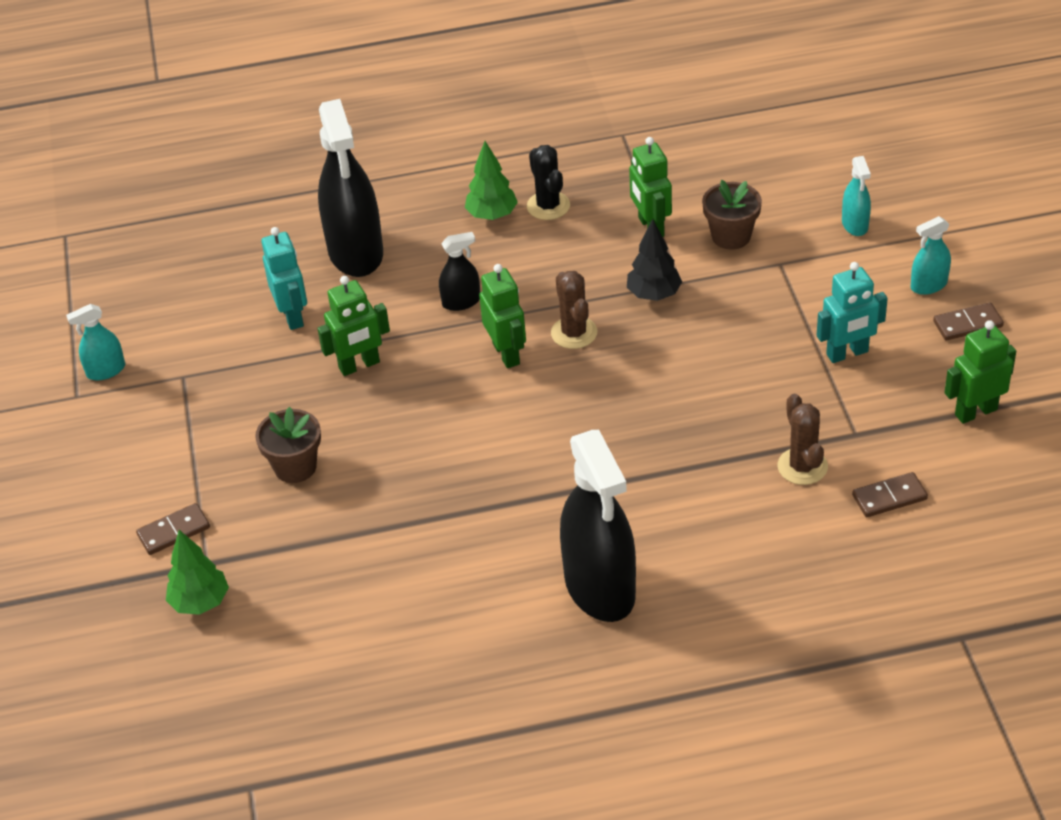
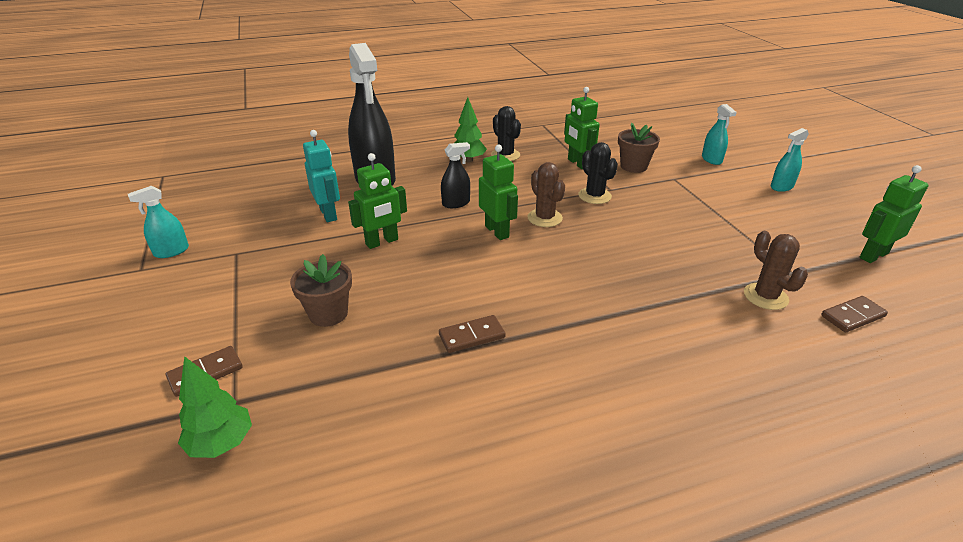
camera: 10 degrees left, 10 degrees down
(600, 587) = (636, 405): black spray bottle -> none
(654, 294) = (594, 196): black tree -> black cactus
(847, 353) = (752, 224): turquoise robot -> none
(967, 324) = (824, 205): brown domino -> brown domino (471, 336)

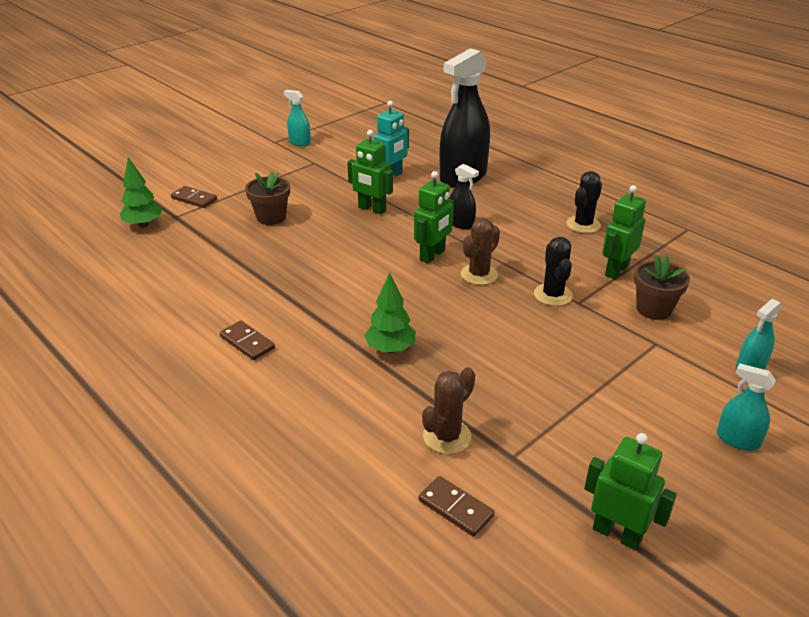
camera: 65 degrees right, 0 degrees up
(468, 160) = (549, 208): green tree -> green tree (390, 349)
(471, 336) = (281, 279): brown domino -> brown domino (247, 342)
(594, 196) = (553, 295): black cactus -> black cactus turned 45 degrees counterclockwise

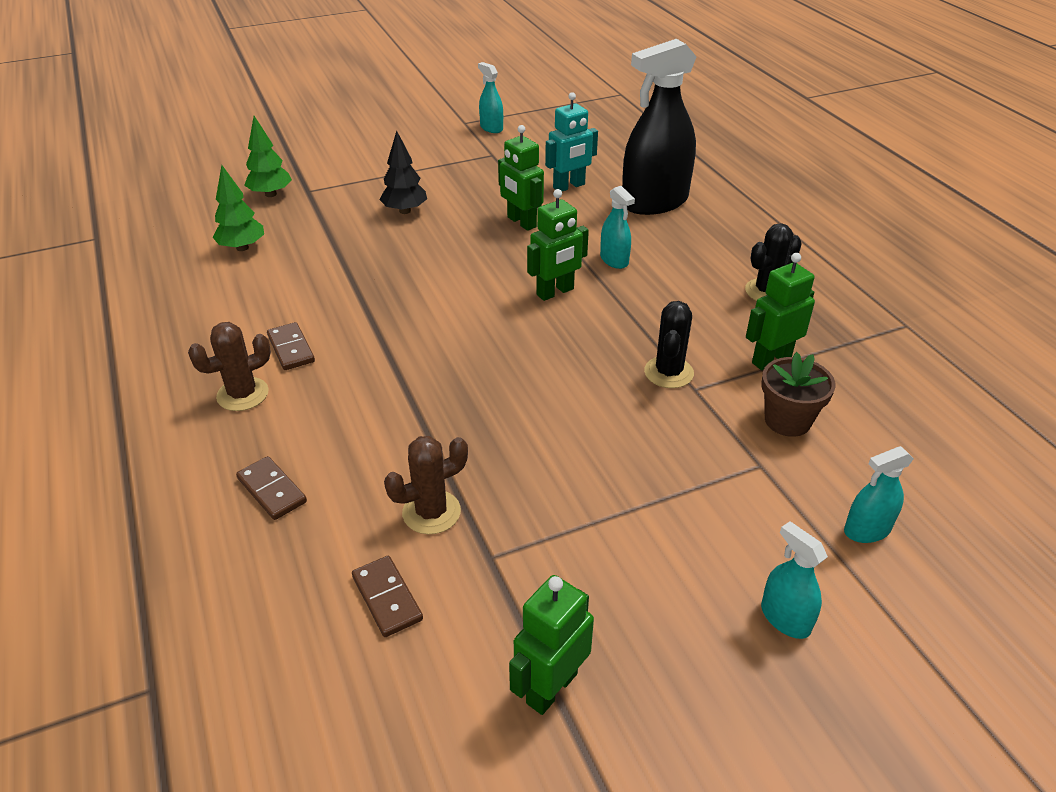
camera: 20 degrees right, 5 degrees up
(194, 199) = (339, 174): brown domino -> brown domino (272, 490)
(271, 217) = (405, 211): brown flower pot -> black tree
(390, 349) = (435, 393): green tree -> green tree (242, 247)
(461, 224) = (614, 260): black spray bottle -> turquoise spray bottle
(479, 274) = (595, 327): brown cactus -> brown cactus (242, 394)
(617, 534) = (551, 688): green robot -> green robot turned 105 degrees counterclockwise

